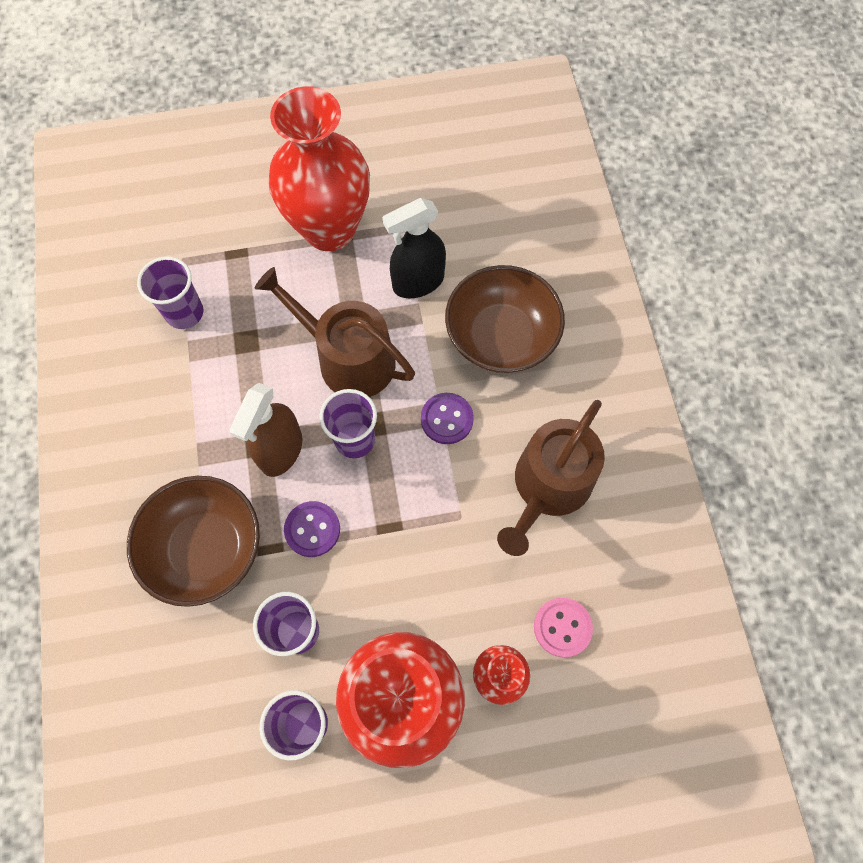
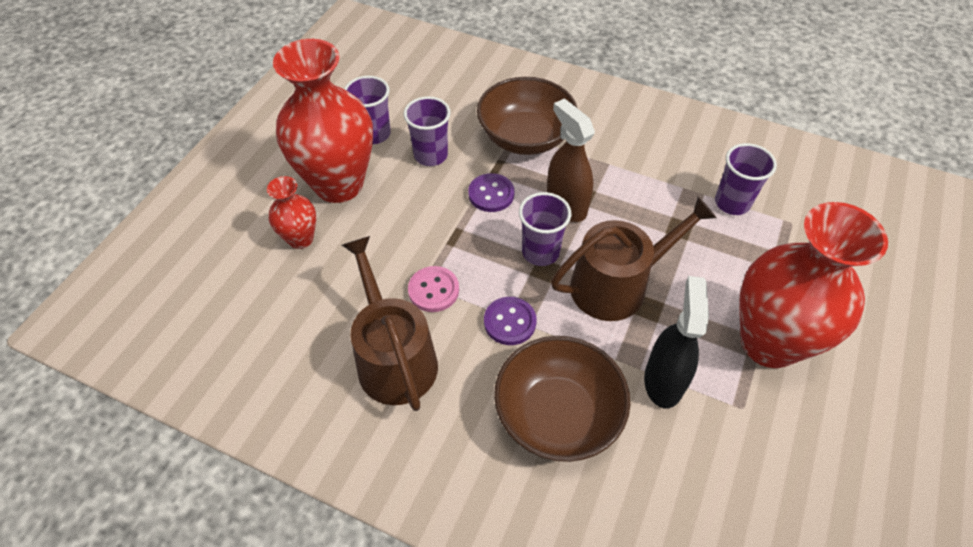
camera: 125 degrees right, 15 degrees down
(562, 627) = (290, 296): pink button -> pink button (433, 290)

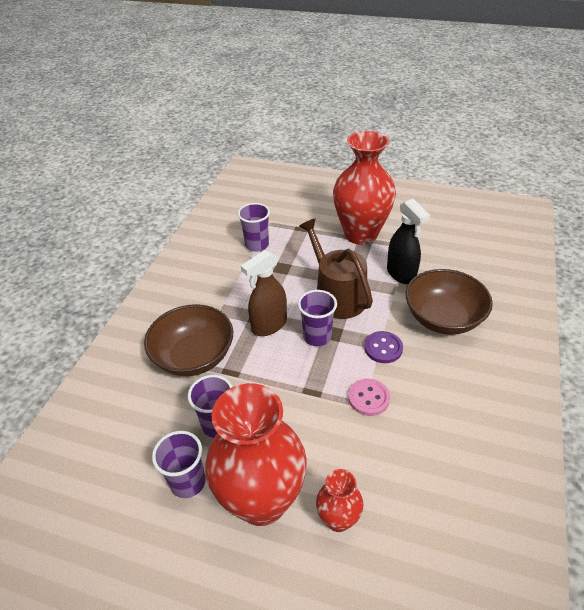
camera: 95 degrees left, 10 degrees down
(394, 357) = (436, 414): brown watering can -> none
(491, 194) = (262, 373): purple button -> none
(663, 381) = (401, 274): black spray bottle -> black spray bottle turned 120 degrees counterclockwise

